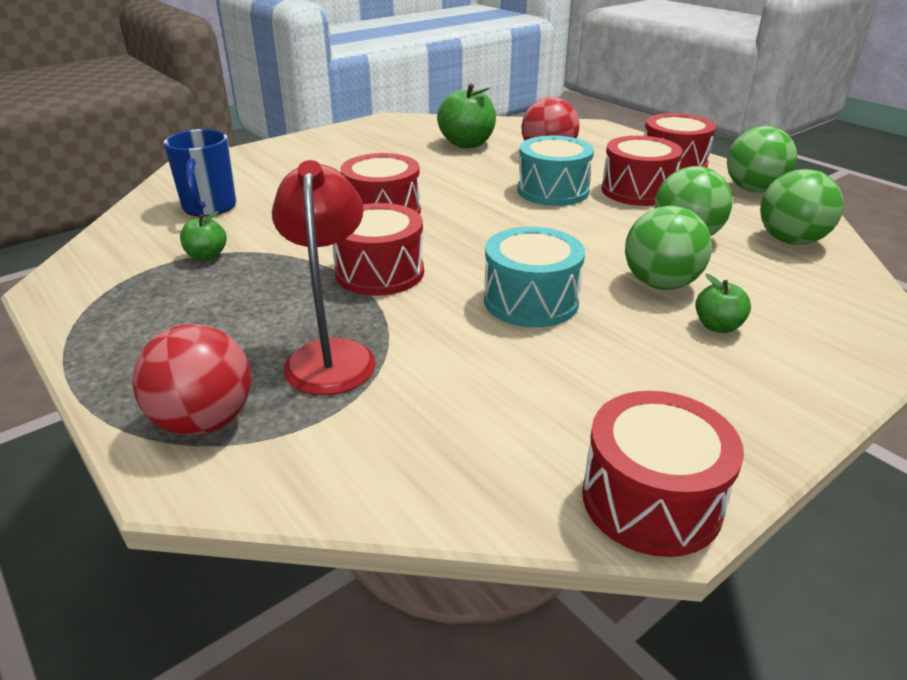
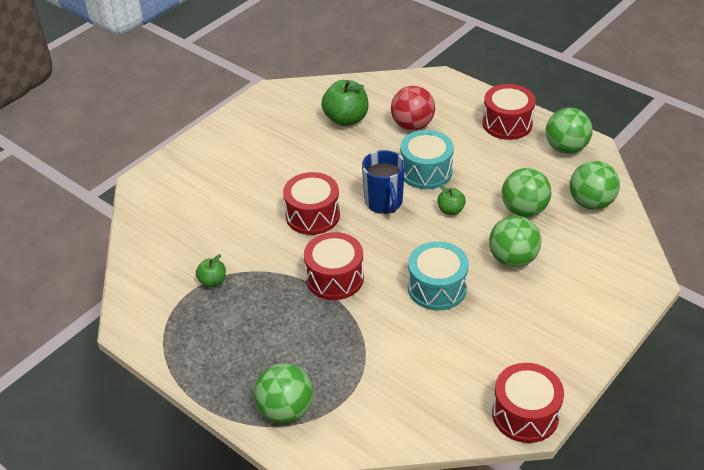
camera: 10 degrees left, 10 degrees up
(204, 421) = (286, 410): red ball -> green ball
(209, 207) = (185, 230): blue mug -> blue mug (384, 202)
(331, 355) = (334, 352): red lamp -> none
(637, 191) = (485, 162): red drum -> none
(717, 326) = (549, 291): green apple -> green apple (450, 210)

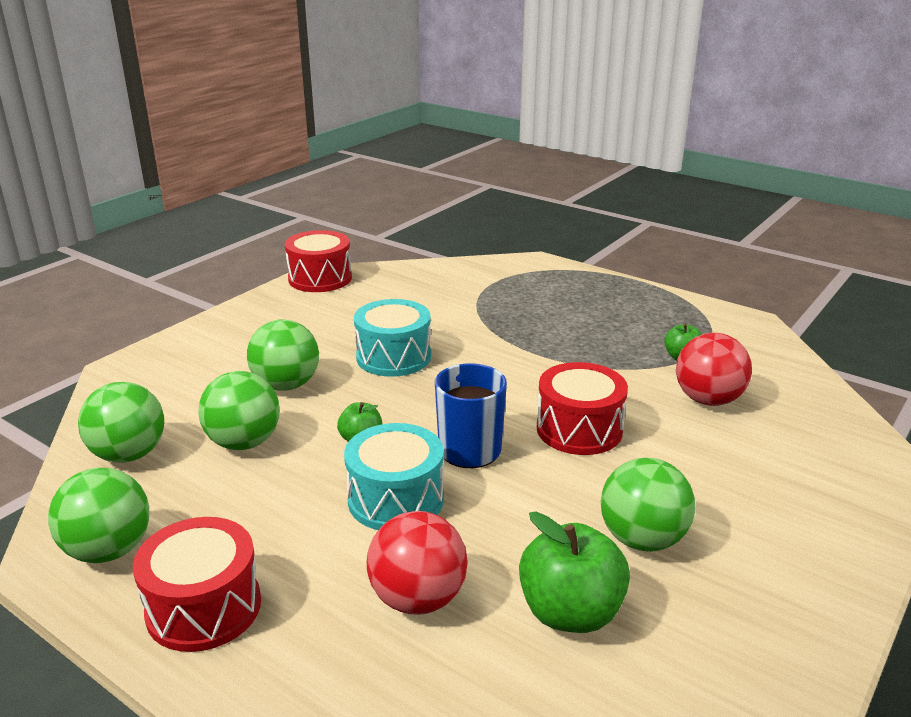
camera: 175 degrees right, 15 degrees down
(217, 238) = (708, 400): none -> red ball
(286, 410) = (547, 276): green ball -> green ball (642, 539)
(334, 278) = (525, 363): red drum -> none

